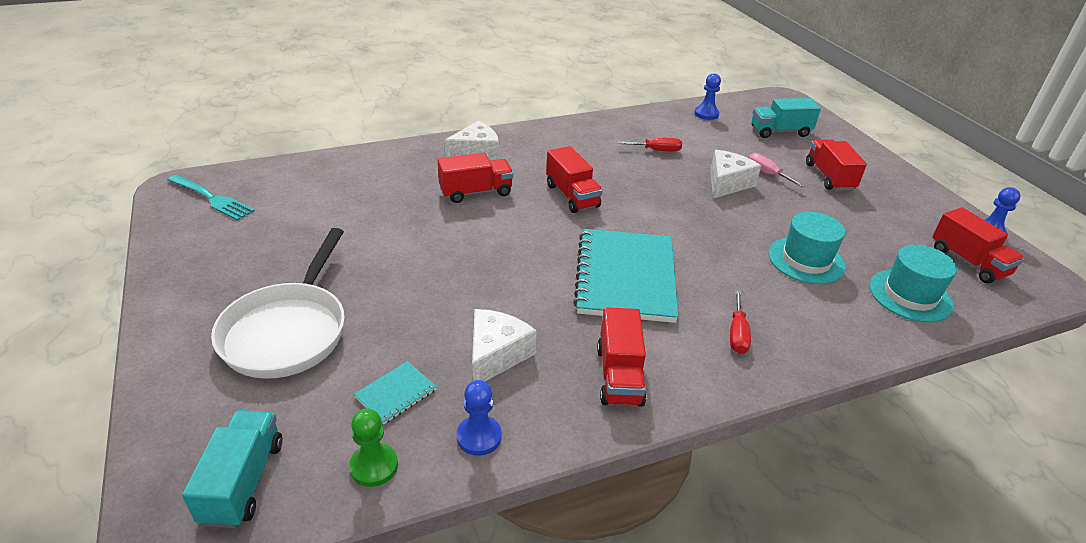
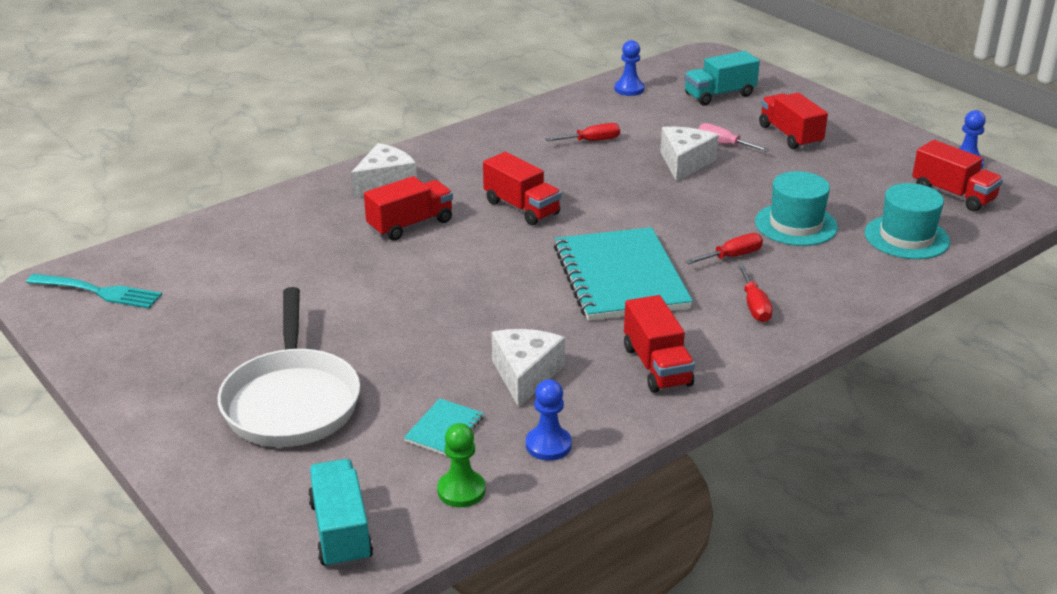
camera: 15 degrees left, 5 degrees down
(735, 279) = (732, 256): none -> red screwdriver

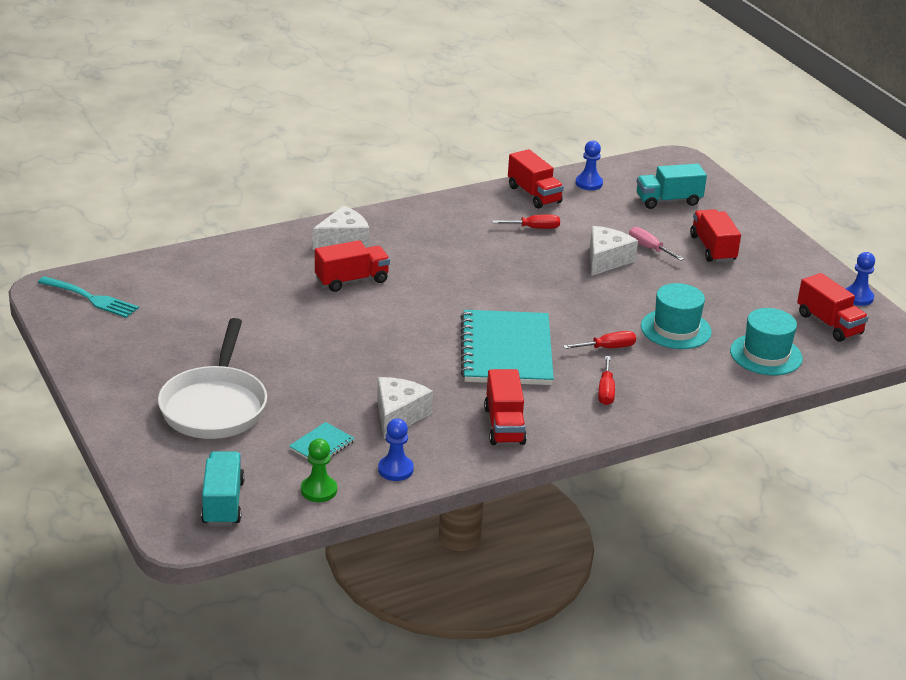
camera: 10 degrees right, 0 degrees up
(521, 208) = (449, 279): red truck -> red truck (534, 194)

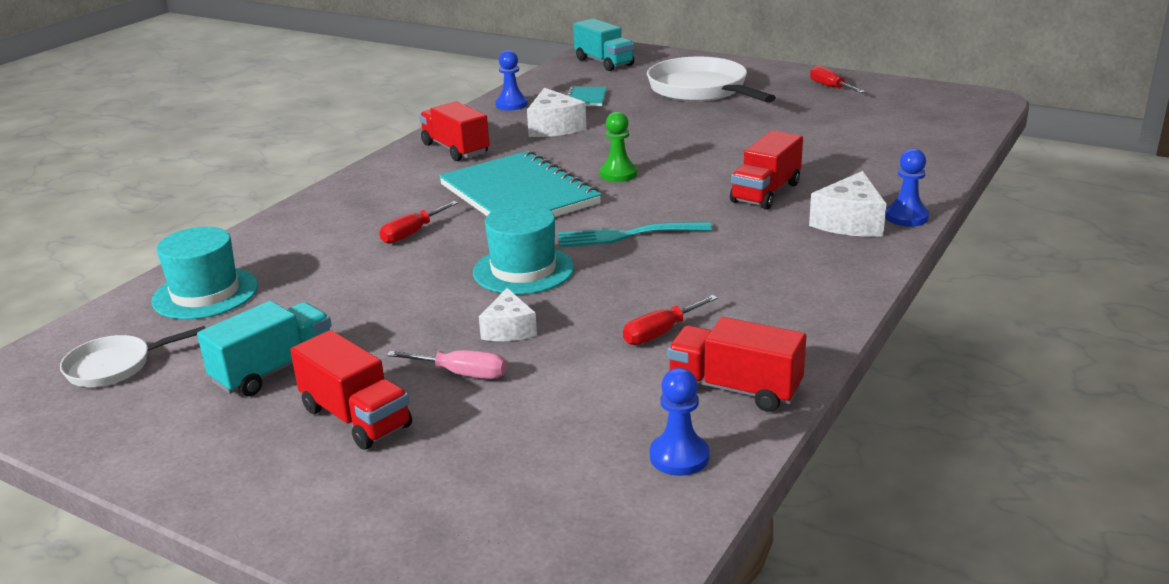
camera: 150 degrees right, 5 degrees down
(91, 298) = (938, 104): turquoise fork -> turquoise fork (627, 235)
(319, 490) = (551, 82): green pawn -> green pawn (618, 174)
(606, 260) = (509, 329): white cheese -> white cheese, size x0.65
(606, 391) = (381, 199): red screwdriver -> red screwdriver (830, 87)
(668, 201) = (502, 487): turquoise truck -> turquoise truck (274, 370)
(675, 329) = (343, 280): turquoise hat -> turquoise hat (523, 270)
(829, 324) = (115, 366): red truck -> white pan
(858, 297) = (63, 430): blue pawn -> blue pawn (906, 217)

